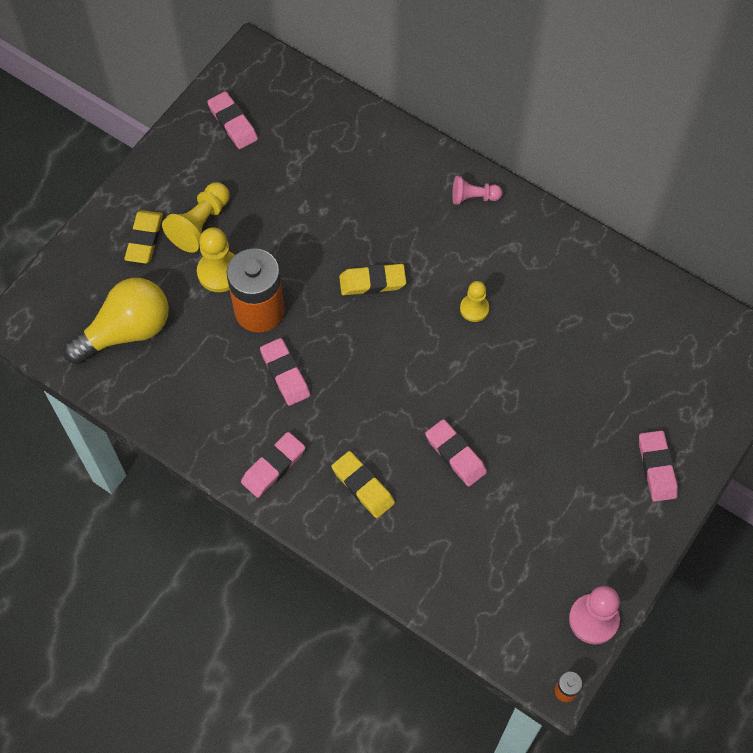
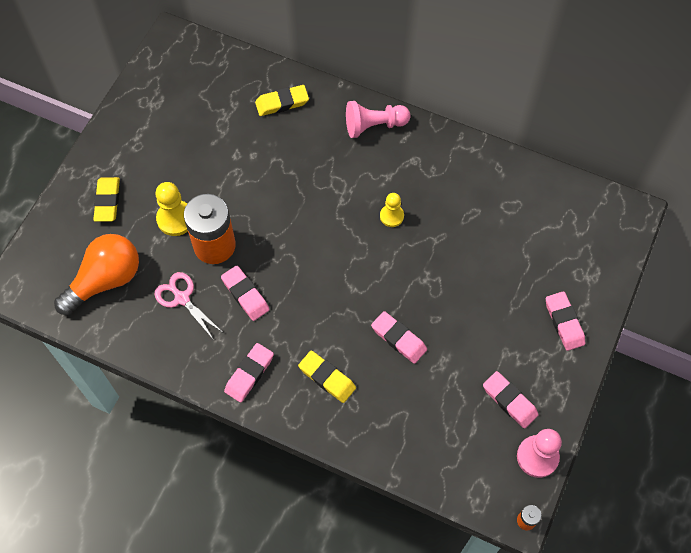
camera: 10 degrees left, 0 degrees up
(126, 331) = (105, 280): yellow light bulb -> orange light bulb
(200, 224) = (152, 182): yellow pawn -> none
(211, 366) = (182, 298): none -> pink scissors
(233, 123) = (165, 94): pink eraser -> pink eraser (509, 401)
(372, 282) = (304, 207): yellow eraser -> yellow eraser (282, 103)
(473, 197) = (374, 125): pink pawn -> pink pawn, size x1.55

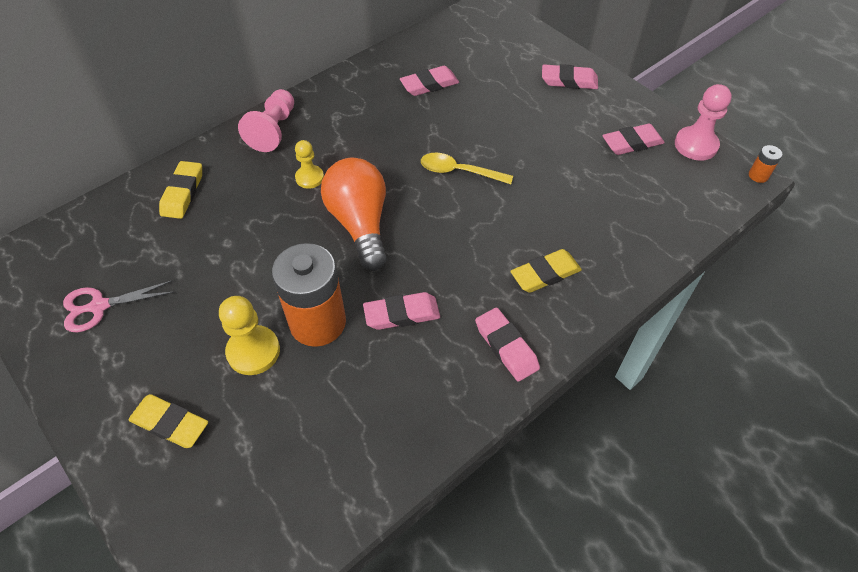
camera: 65 degrees left, 10 degrees down
(105, 280) = (286, 469): orange light bulb -> orange light bulb (360, 224)
(182, 298) = (367, 384): pink scissors -> pink scissors (99, 306)
(391, 216) = (386, 154): yellow pawn -> yellow pawn (309, 178)
(398, 339) = (528, 198): pink eraser -> pink eraser (429, 84)
(401, 277) = (459, 172): none -> yellow spoon

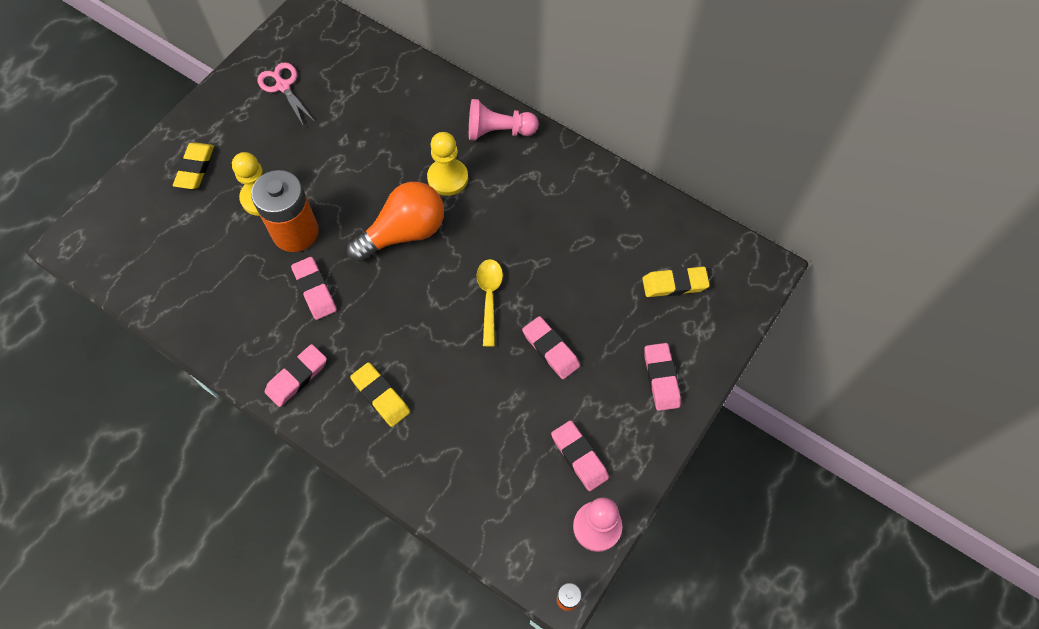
camera: 75 degrees right, 10 degrees up
(183, 193) = (405, 93): yellow eraser -> yellow eraser (674, 284)
(309, 178) = (447, 178): yellow pawn -> yellow pawn, size x1.55
(429, 84) = (606, 242): pink eraser -> pink eraser (551, 349)

